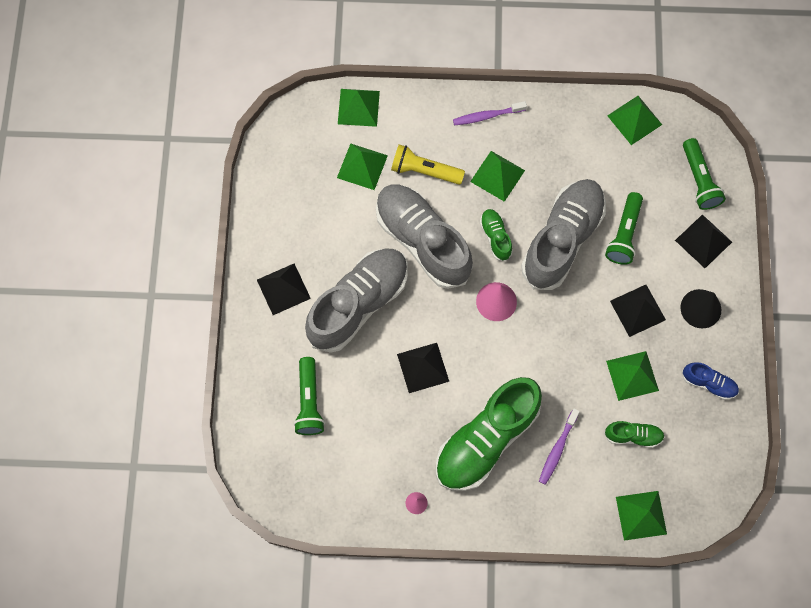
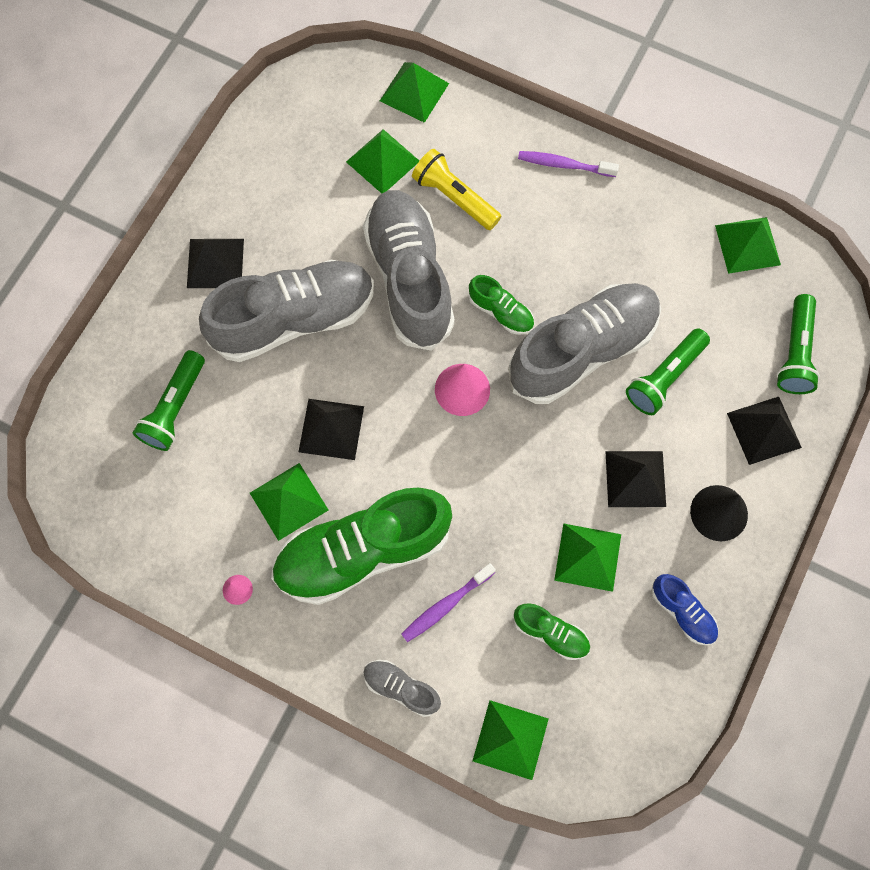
camera: 25 degrees right, 0 degrees up
(495, 237) = (501, 312): green shoe -> green shoe turned 120 degrees clockwise
(497, 176) = (541, 240): green pyramid -> green pyramid (289, 501)
(556, 516) = (401, 688): none -> grey shoe

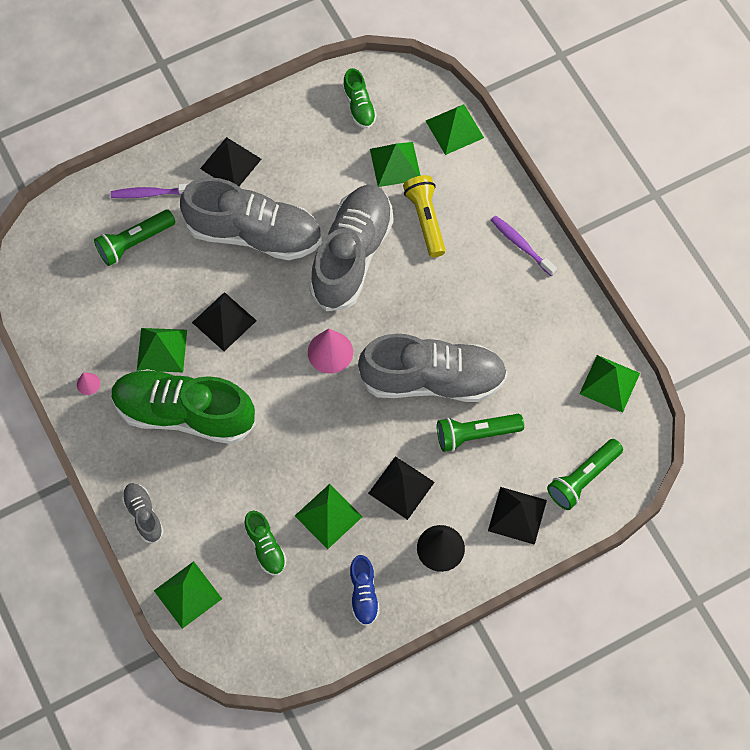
camera: 35 degrees right, 5 degrees down
(445, 605) = (211, 483): purple toothbrush -> purple toothbrush (150, 193)
(501, 312) = (396, 317): green shoe -> green shoe (359, 106)

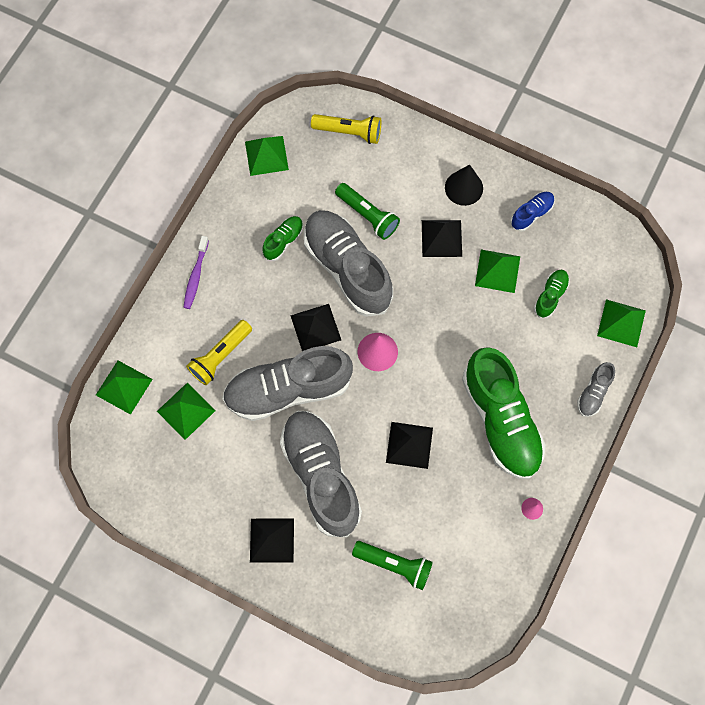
camera: 125 degrees left, 5 degrees up
(150, 193) = (343, 585): purple toothbrush -> none
(161, 350) = (465, 474): green pyramid -> none
(359, 106) = (150, 474): green shoe -> green shoe (283, 241)
(517, 515) = (405, 156): black pyramid -> black pyramid (315, 327)
(583, 478) = (349, 132): green flashlight -> yellow flashlight

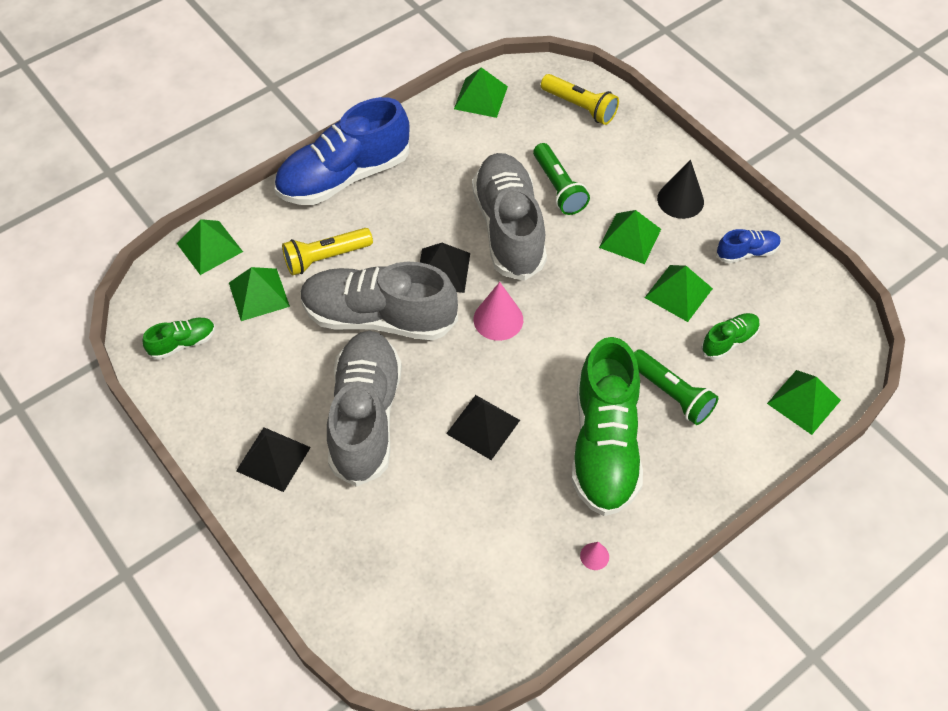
camera: 25 degrees right, 15 degrees down
(196, 276) = (344, 176): purple toothbrush -> blue shoe
(283, 241) = (454, 178): green shoe -> green shoe (183, 343)
(394, 564) = (396, 545): green flashlight -> green flashlight (671, 394)
(441, 238) = (630, 238): black pyramid -> green pyramid
(593, 393) = (733, 462): grey shoe -> none

